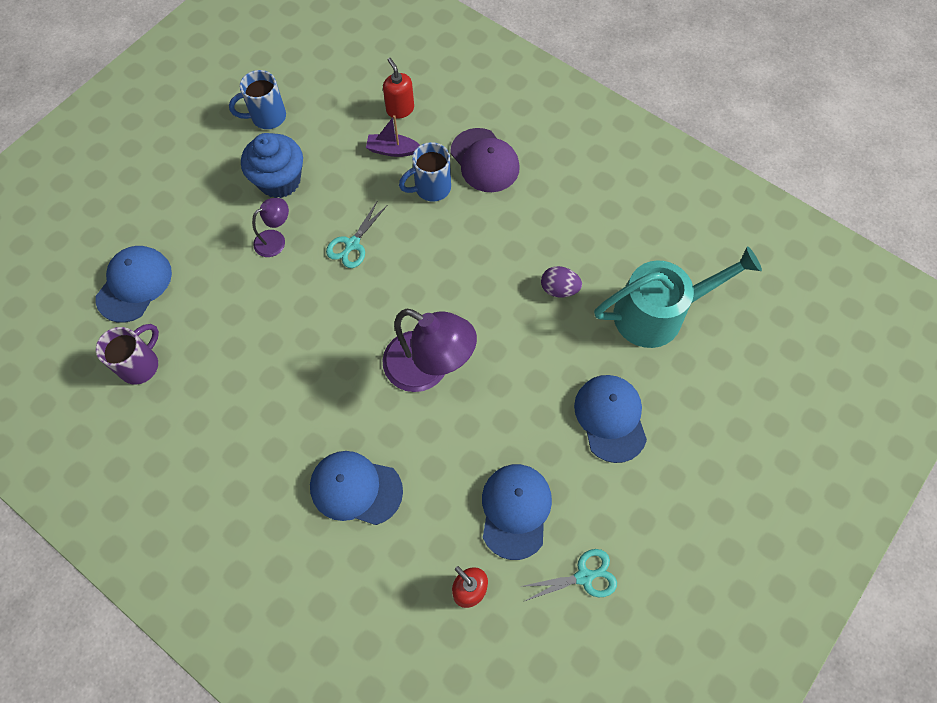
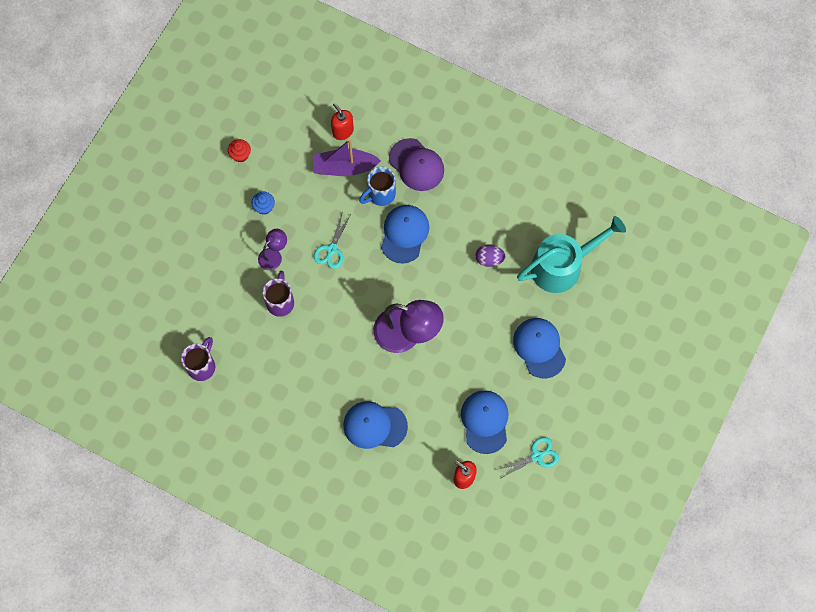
camera: 10 degrees left, 5 degrees up
(134, 285) = (179, 307): blue cap -> blue cap (404, 234)
(267, 117) = (240, 155): blue mug -> red cupcake
(268, 298) = (280, 301): none -> purple mug
(279, 180) = (264, 207): blue cupcake -> blue cupcake, size x0.50
(392, 150) = (344, 167): purple boat -> purple boat, size x1.59

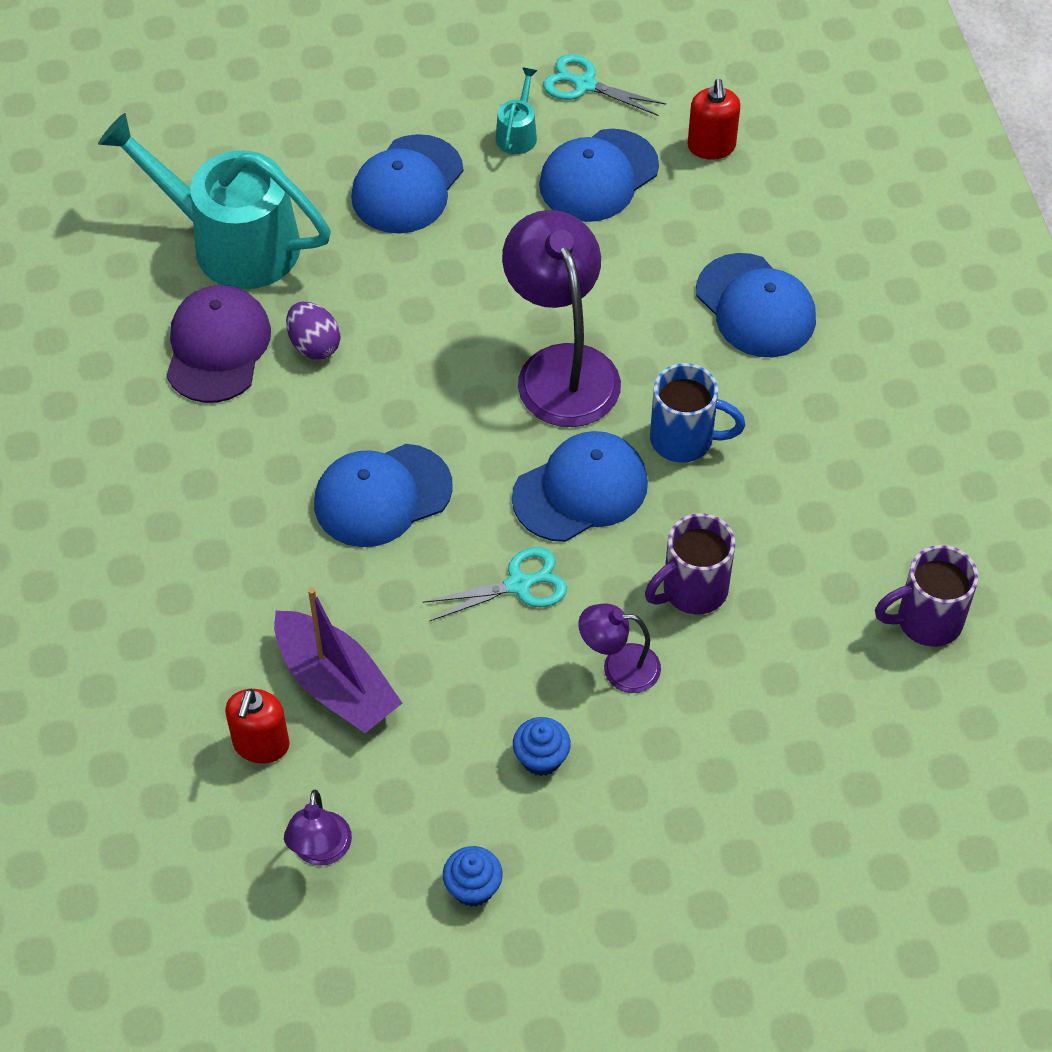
camera: 130 degrees left, 15 degrees down
(240, 155) = (473, 887): red cupcake -> blue cupcake
(291, 122) = (320, 851): none -> purple lamp
(350, 299) = (580, 490): none -> blue cap
(380, 194) = (339, 586): blue mug -> blue mug (685, 439)
(416, 165) = (226, 572): purple cap -> purple cap (217, 347)
(532, 409) = (518, 133): none -> turquoise watering can

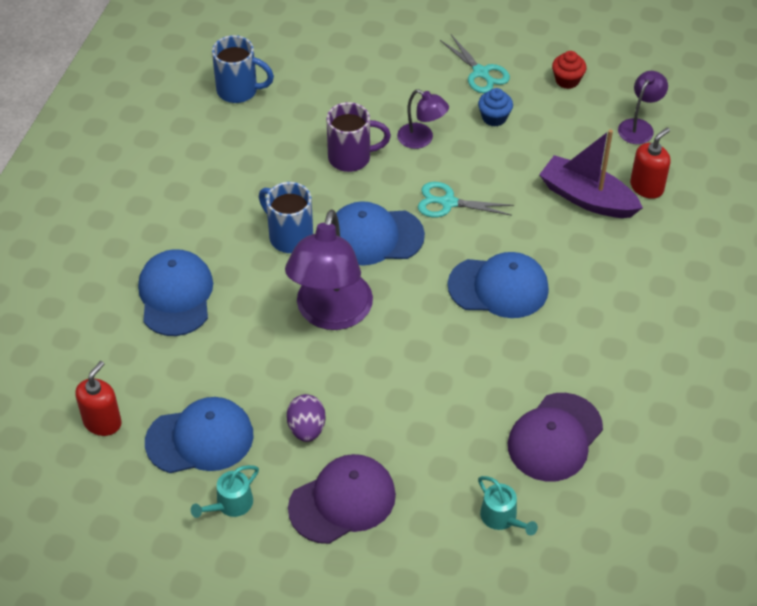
camera: 150 degrees left, 5 degrees down
(231, 241) = (502, 518): turquoise watering can -> turquoise watering can, size x0.41
(314, 345) = (485, 407): purple egg -> purple egg (306, 428)
(336, 684) = (587, 198): purple boat -> purple boat turned 45 degrees counterclockwise
(407, 185) = (342, 501): blue cap -> purple cap
(473, 887) = (567, 80): blue cupcake -> red cupcake
(585, 85) = (148, 522): turquoise scissors -> turquoise scissors (480, 72)
(926, 621) = (239, 91): purple mug -> blue mug

